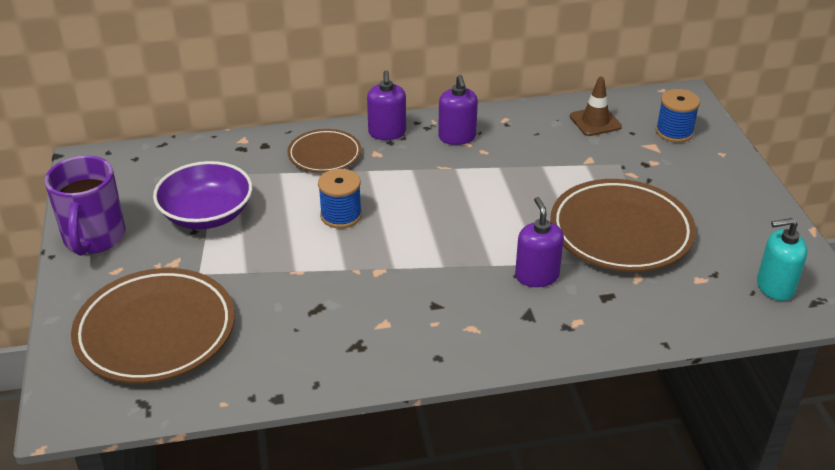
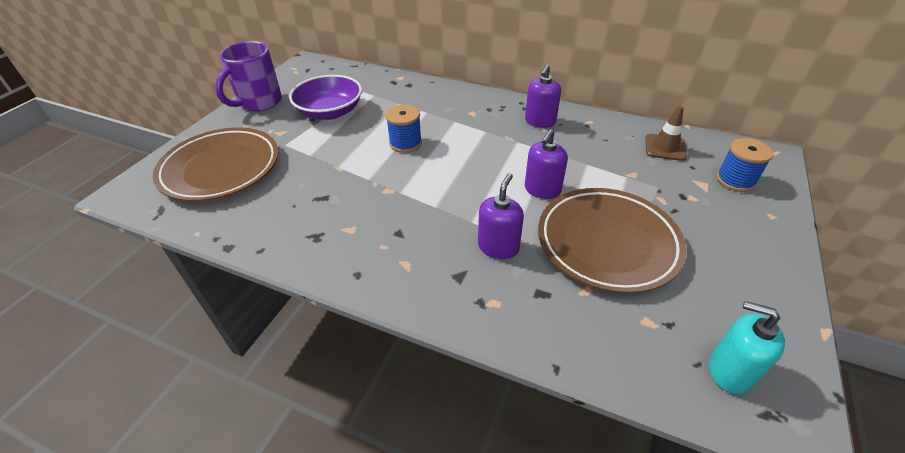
camera: 35 degrees right, 5 degrees up
(324, 155) = (438, 102): brown plate -> none
(387, 133) = (493, 102): purple soap dispenser -> purple soap dispenser (542, 190)

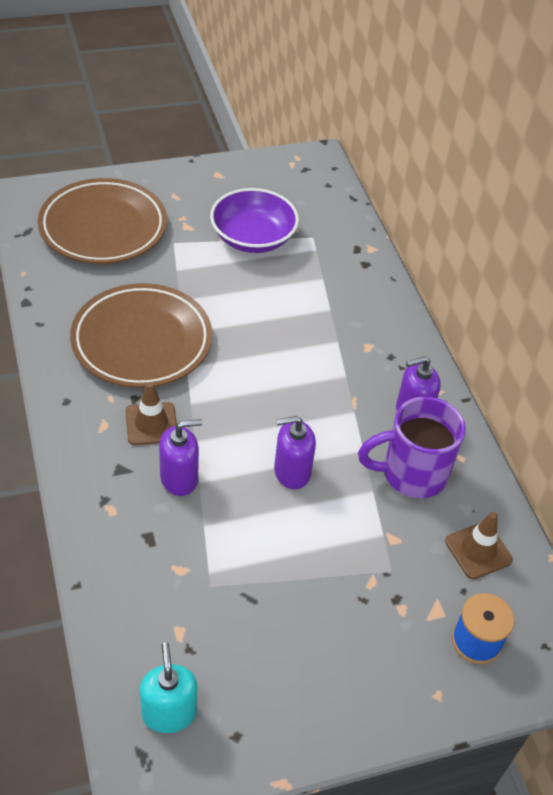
camera: 45 degrees right, 5 degrees up
(259, 103) = (214, 178): purple mug -> purple mug (411, 474)
(405, 143) = (261, 325): blue spool -> none
(432, 236) = (151, 424): none -> brown traffic cone
(607, 243) = (258, 560): brown plate -> brown plate (142, 341)

